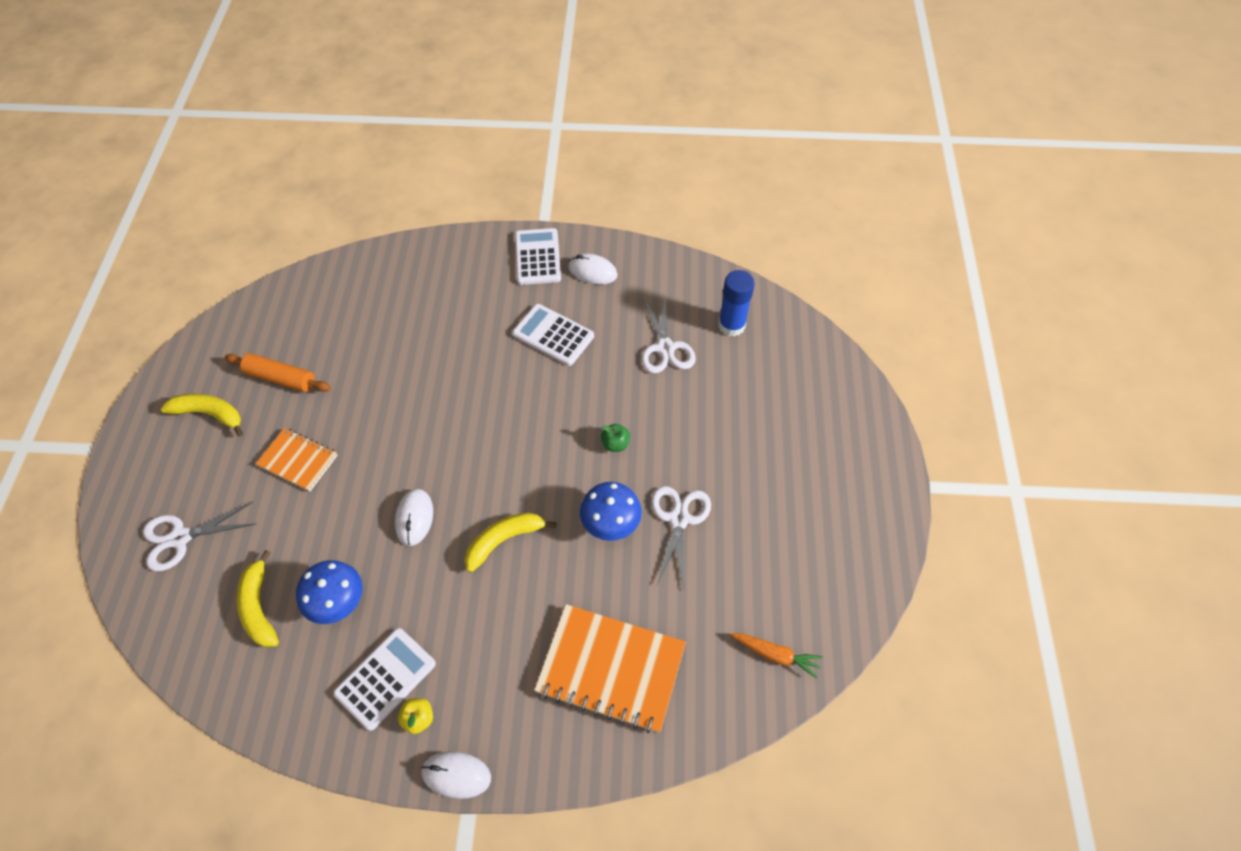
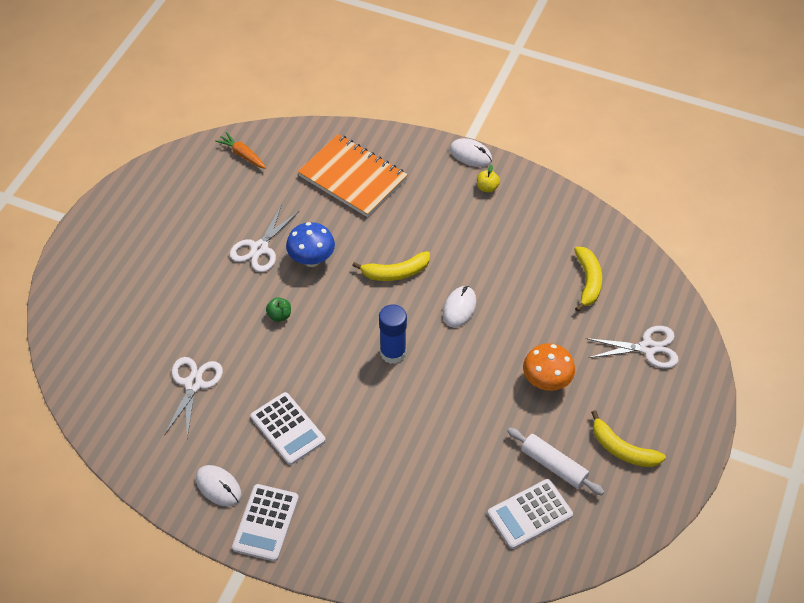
camera: 160 degrees left, 5 degrees down
(281, 378) = (553, 466): orange rolling pin -> white rolling pin
(298, 460) = (546, 382): orange notebook -> orange mushroom
(338, 603) = (529, 267): blue mushroom -> none
(385, 678) = (504, 214): white calculator -> white calculator (530, 514)
(731, 325) = (122, 386): blue glue stick -> blue glue stick (393, 353)

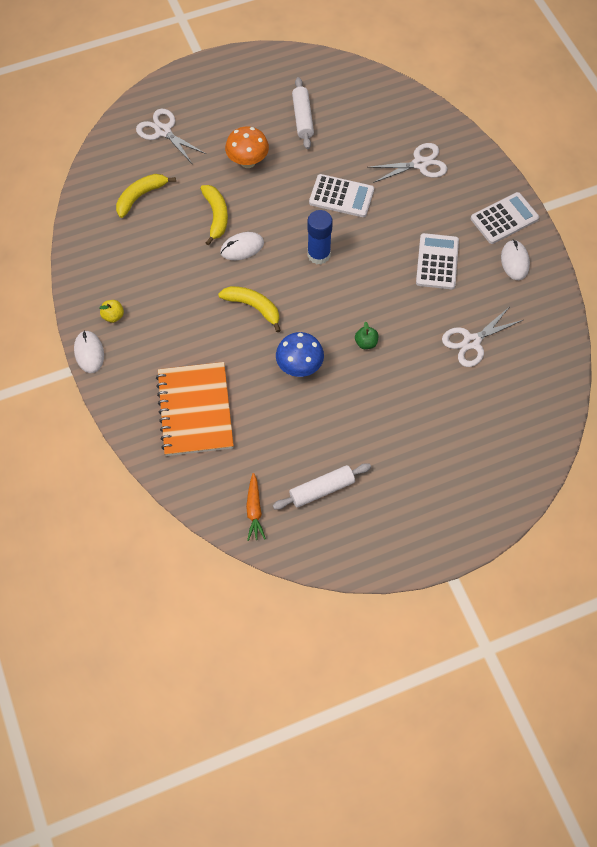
camera: 135 degrees left, 10 degrees up
(209, 199) = (322, 489): none -> white rolling pin
(259, 248) = (327, 409): white scissors -> white scissors (420, 164)
(530, 514) = (346, 107): white calculator -> white calculator (341, 196)
(622, 449) = (254, 96): yellow banana -> yellow banana (216, 216)

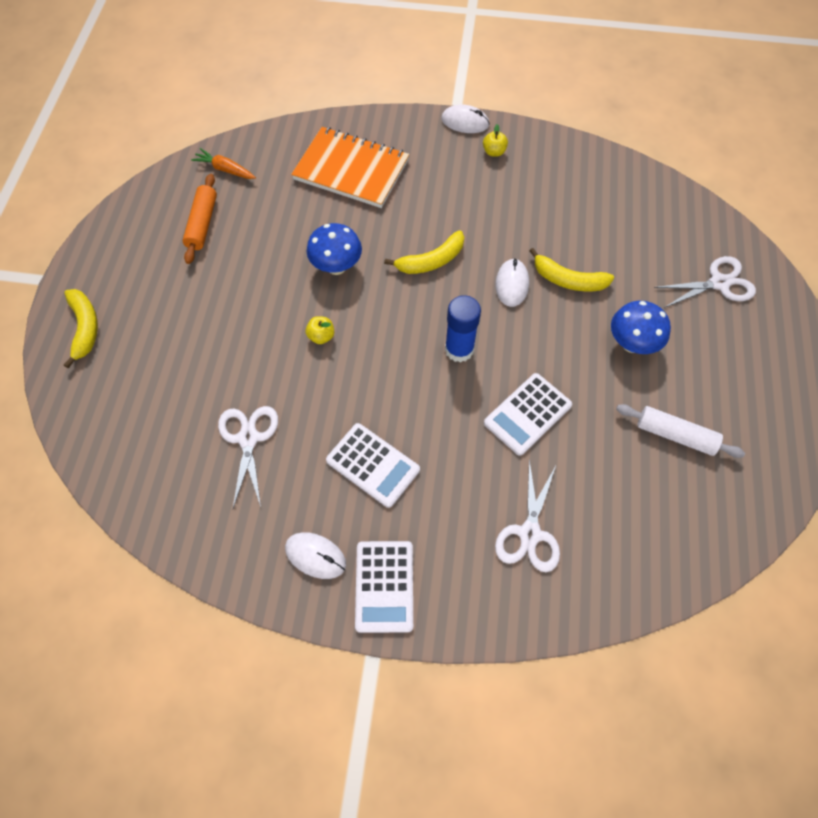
camera: 120 degrees right, 0 degrees up
(140, 196) = (632, 227): yellow banana -> yellow banana (85, 328)
(248, 161) = (631, 344): orange mushroom -> blue mushroom
(322, 489) = (202, 224): white rolling pin -> orange rolling pin
(366, 343) = (321, 336): green apple -> yellow apple

